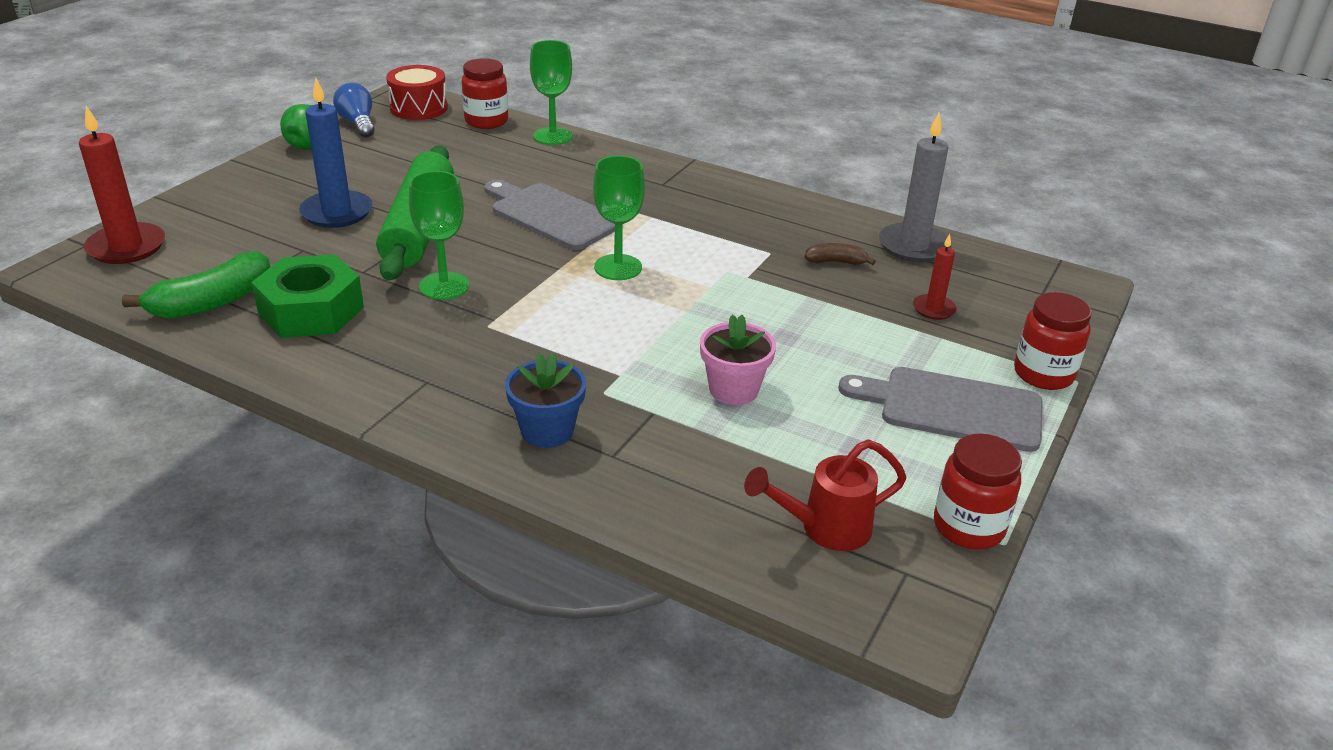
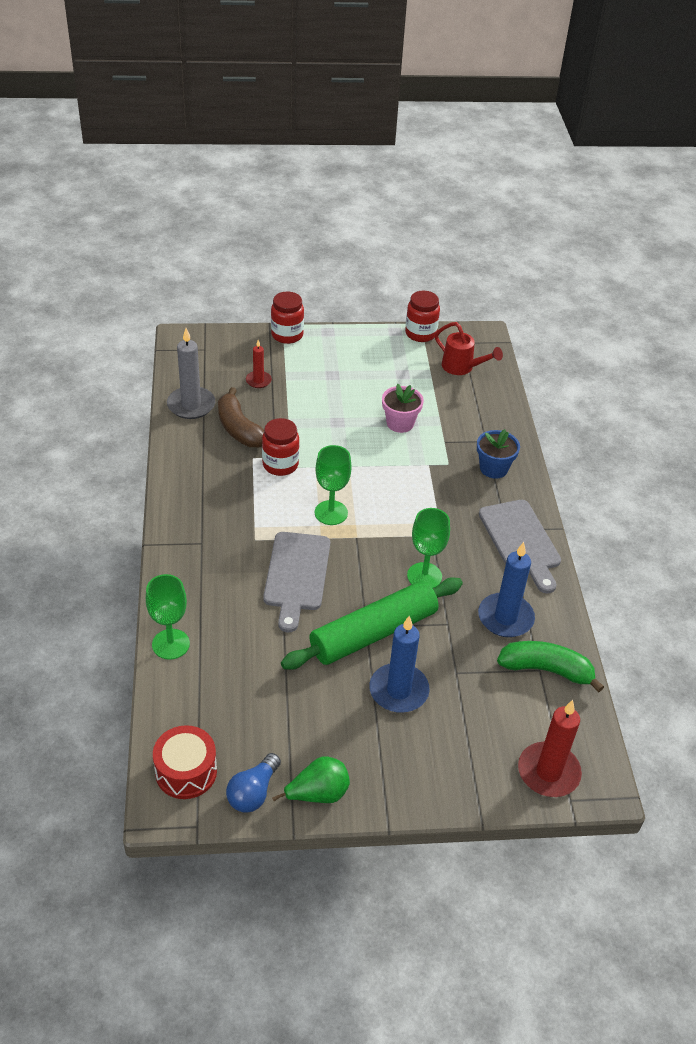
camera: 125 degrees left, 10 degrees up
(311, 310) = (505, 618): green nut -> blue candle
(486, 121) = (176, 704): red jar -> red jar (280, 465)
(836, 262) = (239, 429): brown banana -> brown banana, size x1.90
(952, 408) = (343, 355): grey cutting board -> grey cutting board (521, 541)

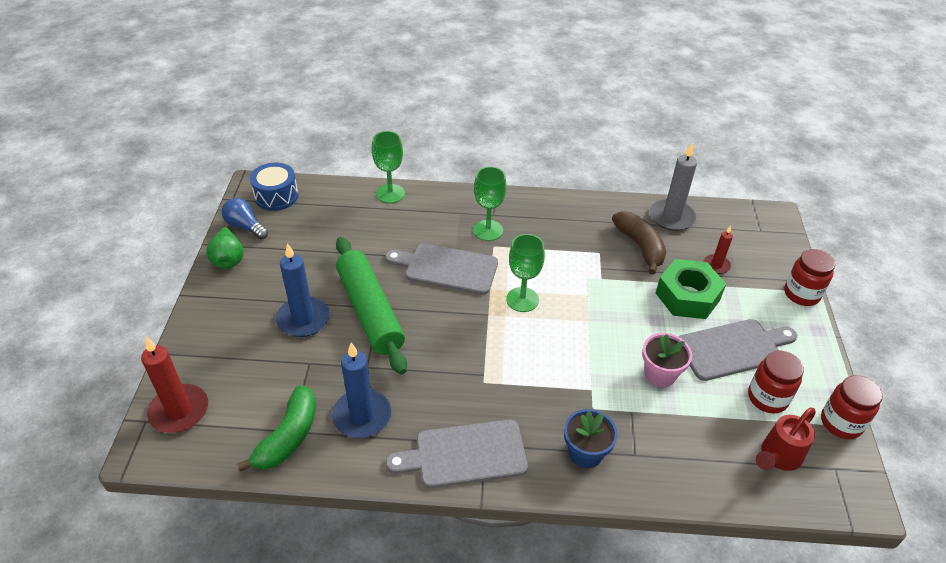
camera: 100 degrees right, 0 degrees up
(186, 771) = (276, 196): red drum -> blue drum
(239, 429) = (640, 246): brown banana -> brown banana turned 90 degrees clockwise
(280, 465) = (590, 270): red jar -> red jar (767, 398)
(303, 401) = (687, 296): none -> green nut
(360, 380) = (733, 349): none -> grey cutting board
(424, 576) = (430, 358): green goblet -> green goblet (488, 230)

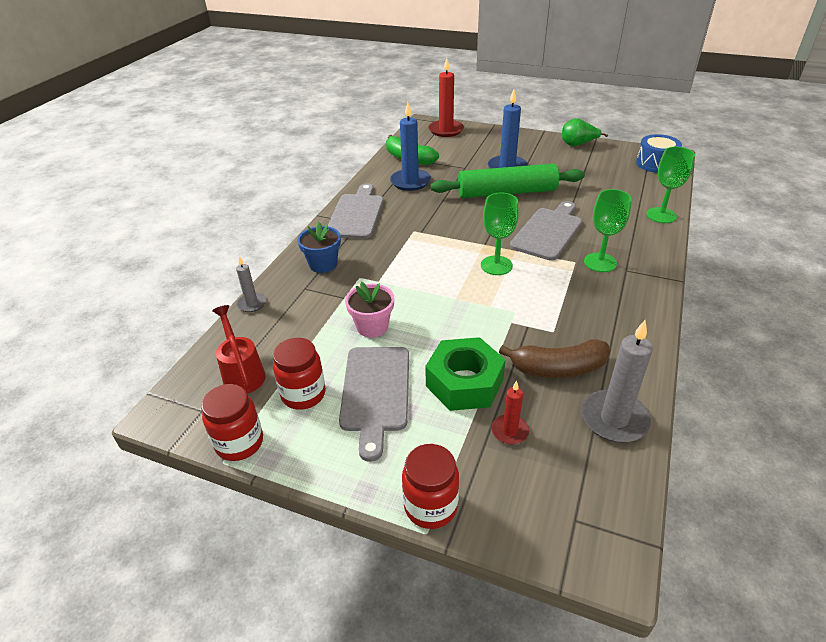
camera: 110 degrees right, 5 degrees down
(245, 227) = (615, 151): blue light bulb -> none
(686, 497) = (252, 304): none -> grey candle

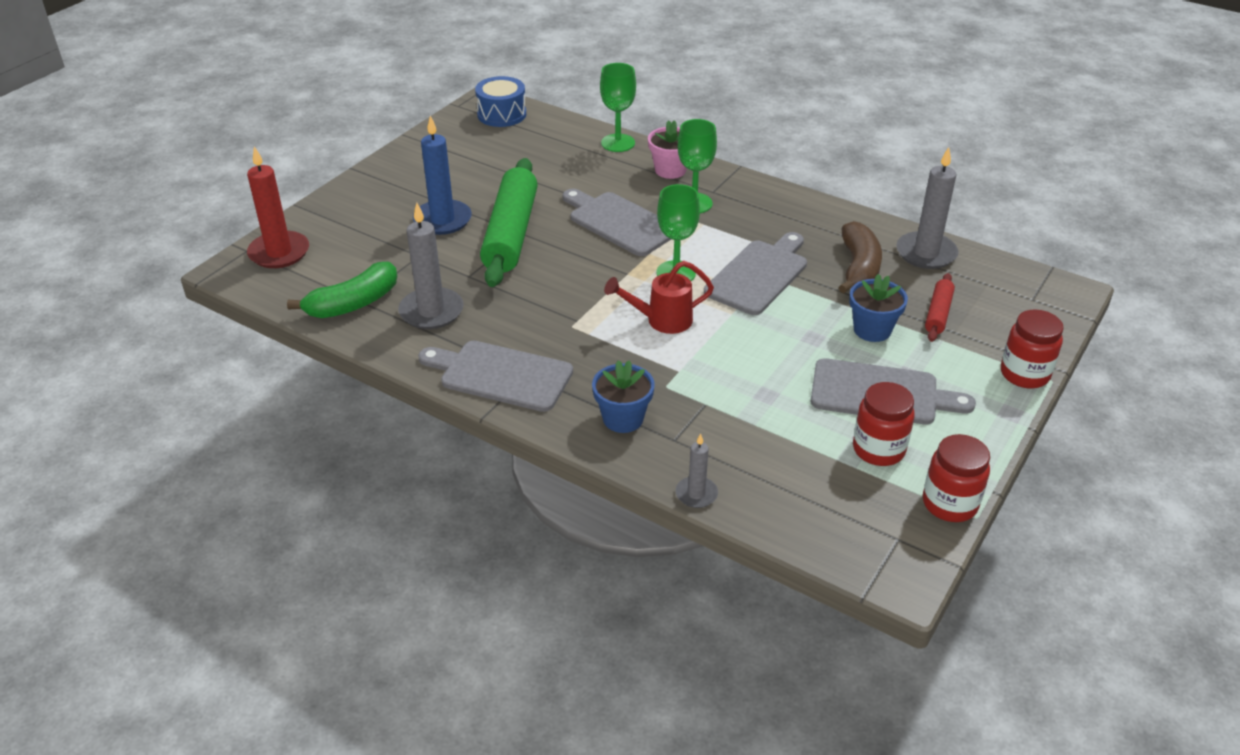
camera: 80 degrees left, 0 degrees up
(242, 373) = (837, 503): red watering can -> red watering can (661, 320)
(372, 326) = (769, 385): pink flower pot -> pink flower pot (670, 170)
(410, 182) = (431, 311): blue candle -> grey candle
(464, 382) = (872, 330): green nut -> blue flower pot
(509, 431) = (938, 313): red candle -> red rolling pin
(515, 308) = (759, 275): none -> grey cutting board
(577, 145) = (414, 153): green pear -> none

